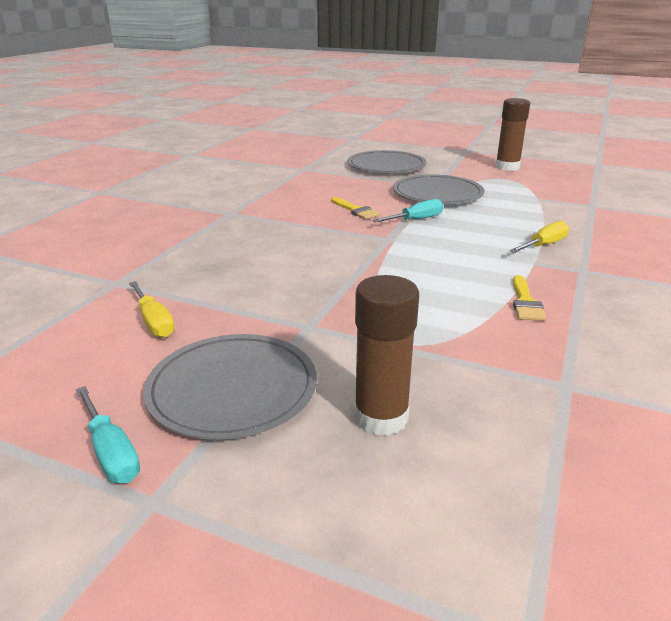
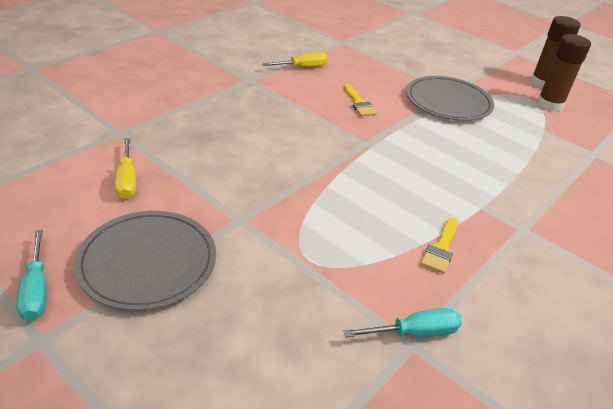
camera: 15 degrees right, 10 degrees up
(381, 417) = (240, 324): brown glue stick -> brown glue stick (549, 105)
(386, 166) = (422, 55): grey plate -> none
(416, 220) = (406, 128): turquoise screwdriver -> turquoise screwdriver (414, 332)
(543, 245) = (506, 189): yellow screwdriver -> yellow screwdriver (302, 67)

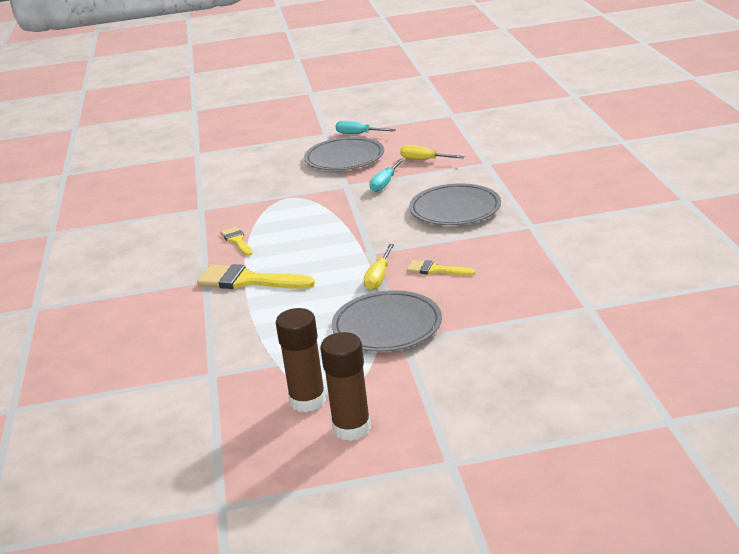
camera: 135 degrees right, 10 degrees down
(246, 123) = (455, 209): none -> grey plate
(302, 67) = (536, 260): yellow screwdriver -> yellow screwdriver (379, 277)
(414, 332) = (205, 211): turquoise screwdriver -> turquoise screwdriver (385, 183)
(488, 197) = (248, 281): none -> yellow brush

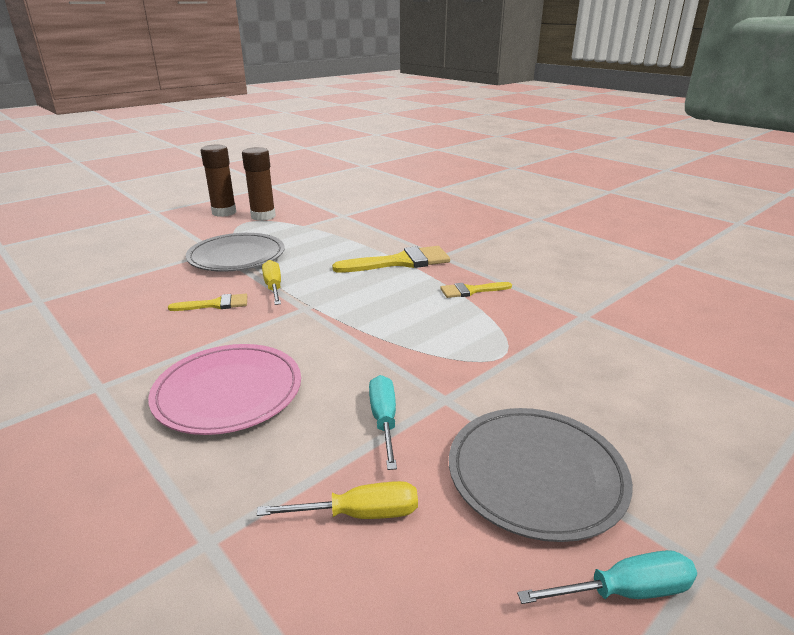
camera: 145 degrees right, 0 degrees up
(237, 240) = (471, 291): yellow brush -> yellow brush turned 135 degrees clockwise
(455, 209) = (228, 392): grey plate -> pink plate

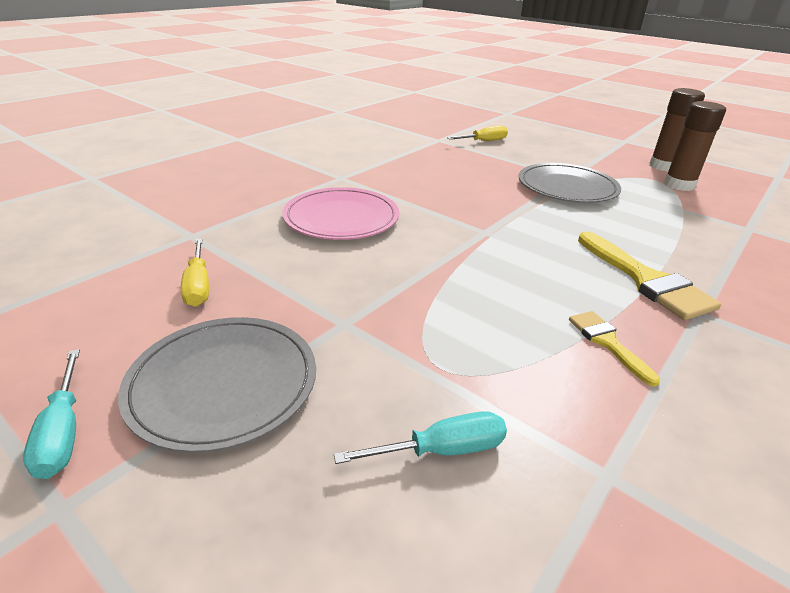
camera: 80 degrees right, 5 degrees up
(215, 304) = (468, 193): yellow brush -> none
(273, 287) = (517, 212): yellow screwdriver -> yellow screwdriver (483, 141)
(384, 420) = (308, 289): turquoise screwdriver -> turquoise screwdriver (441, 450)

